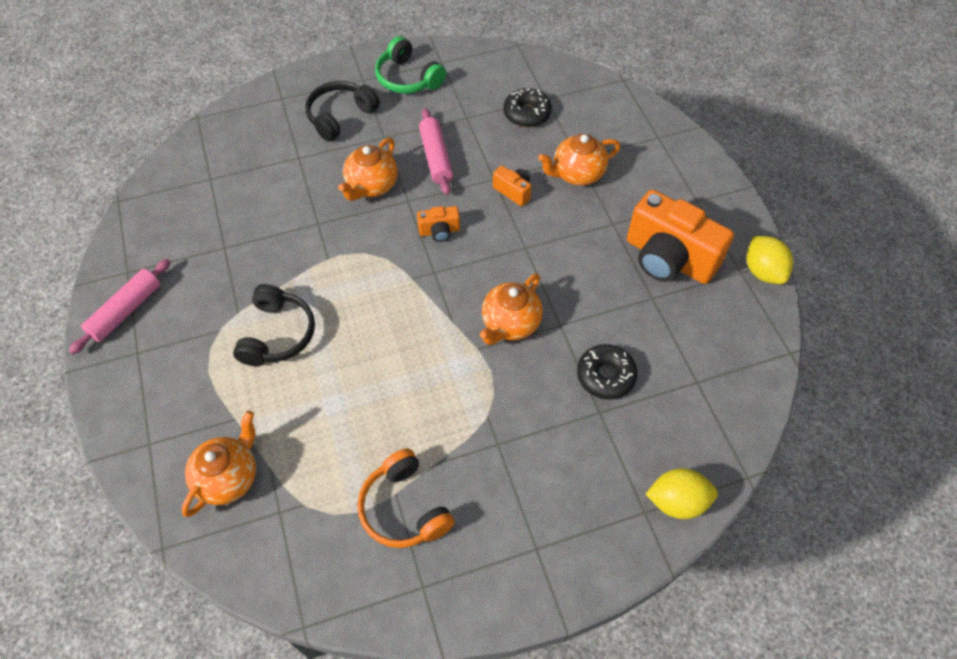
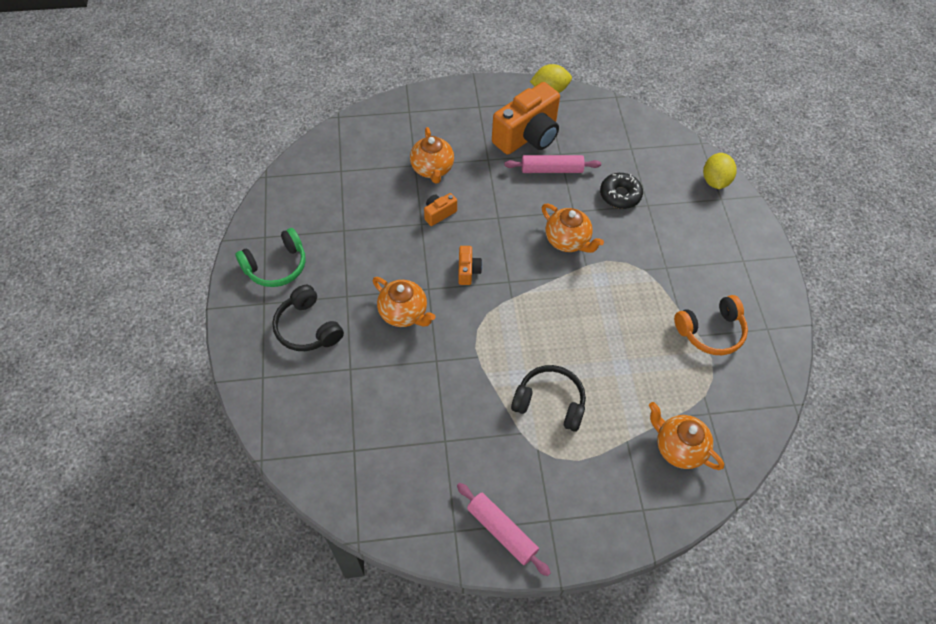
camera: 80 degrees left, 0 degrees up
(435, 157) = (384, 260): pink rolling pin -> pink rolling pin (551, 170)
(527, 114) = (354, 187): black donut -> none

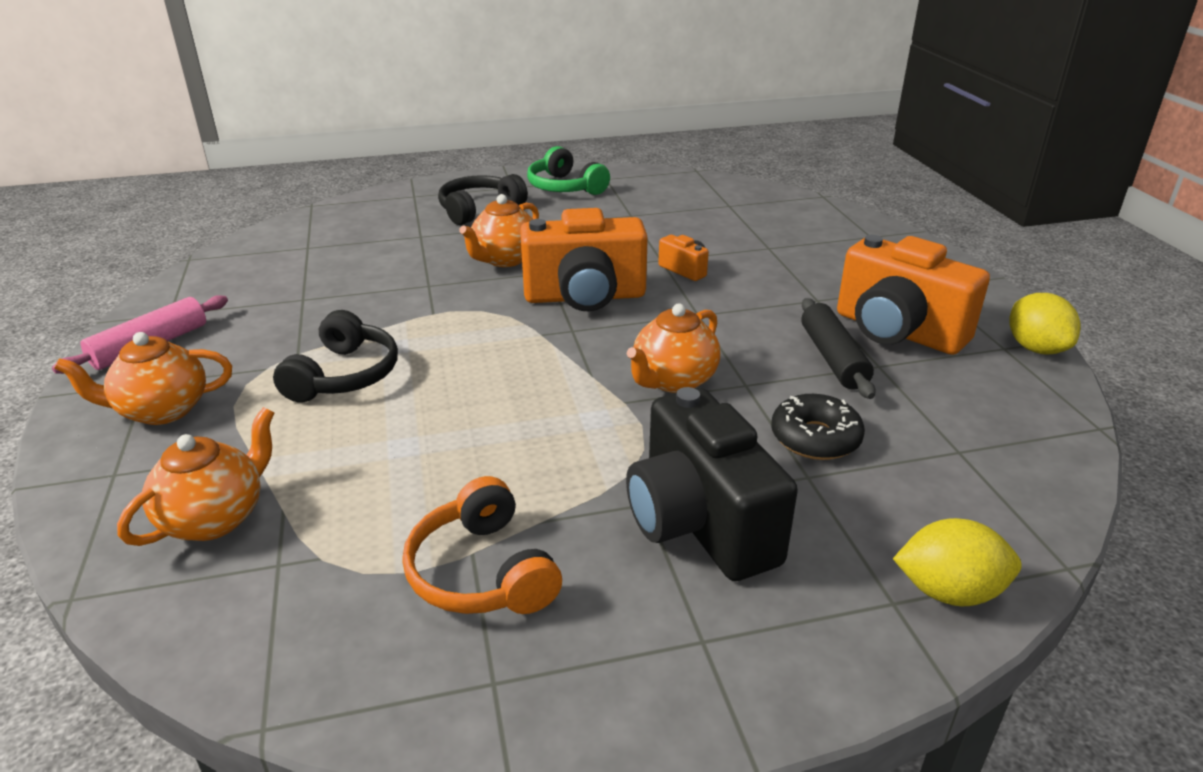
camera: 85 degrees right, 25 degrees down
(432, 169) = (768, 260): orange teapot -> orange teapot (162, 410)
(468, 271) = (585, 297): orange camera -> orange camera, size x2.24
(551, 170) = (832, 358): pink rolling pin -> black rolling pin
(679, 250) = (699, 523): none -> black camera

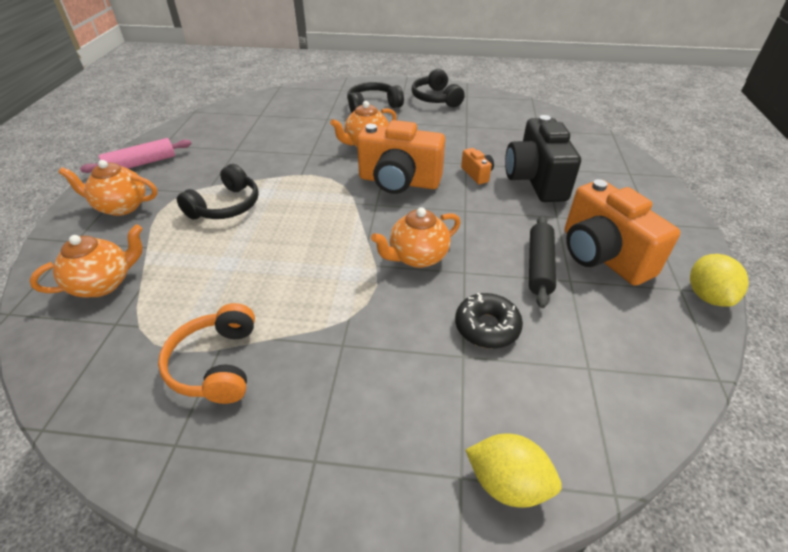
camera: 20 degrees right, 10 degrees up
(565, 187) = (436, 98): green headphones -> black headphones
(699, 523) = (367, 370): black camera -> black camera (535, 180)

